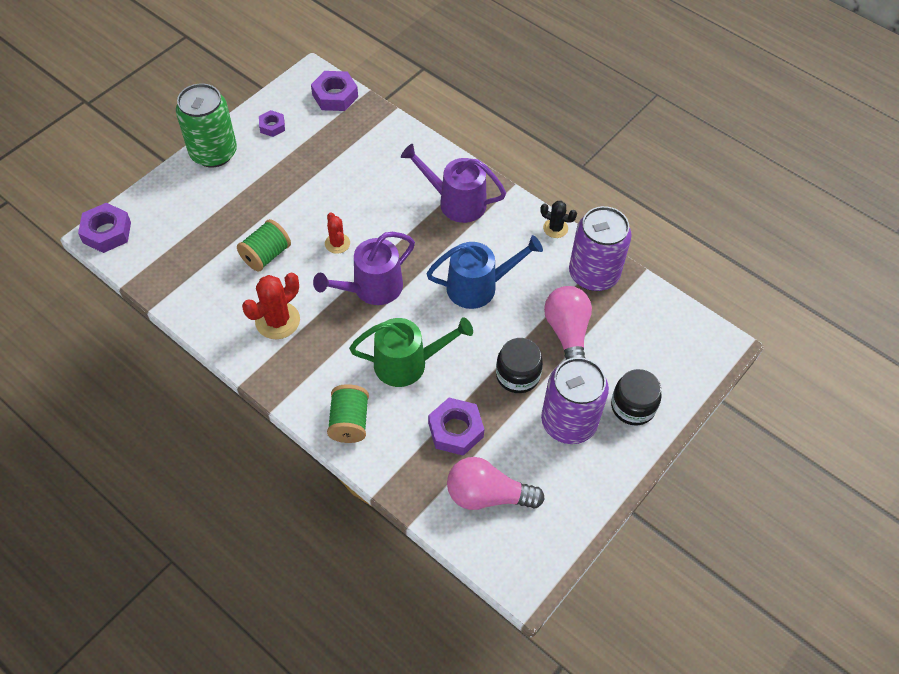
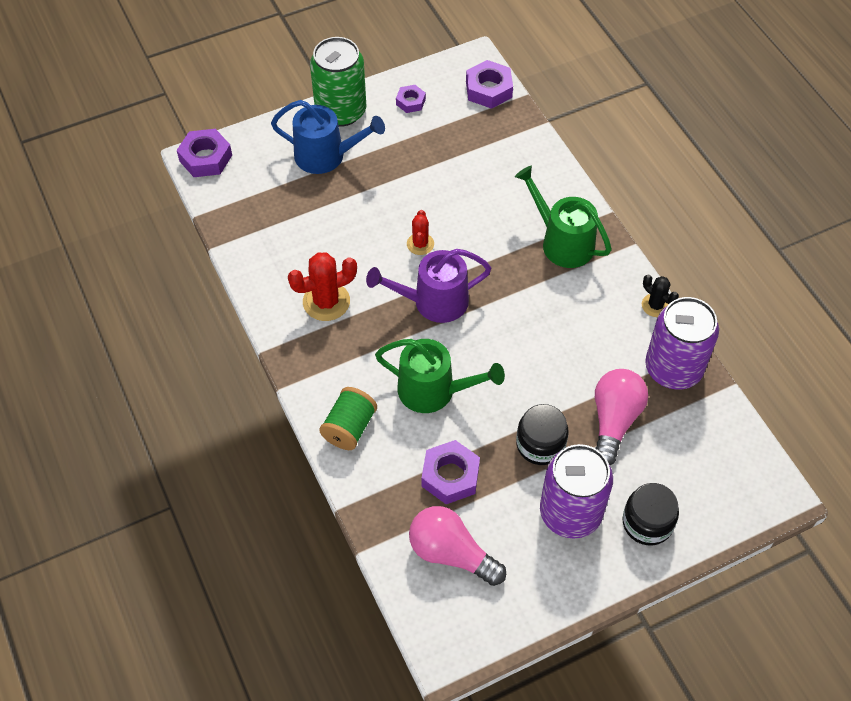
camera: 25 degrees right, 0 degrees up
(266, 255) = (345, 232): green spool -> none
(456, 202) = (562, 242): purple watering can -> green watering can
(478, 287) = (543, 338): blue watering can -> blue watering can (326, 156)

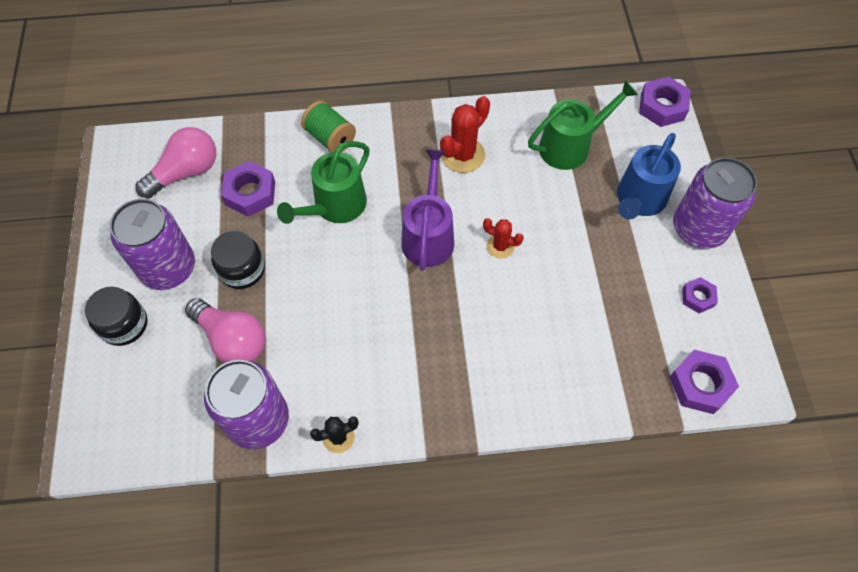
camera: 110 degrees right, 5 degrees up
(326, 302) = (463, 155): red cactus -> red cactus turned 45 degrees clockwise
(341, 111) = (698, 229): green can -> purple can
(562, 242) = (455, 377): green watering can -> green watering can (570, 146)

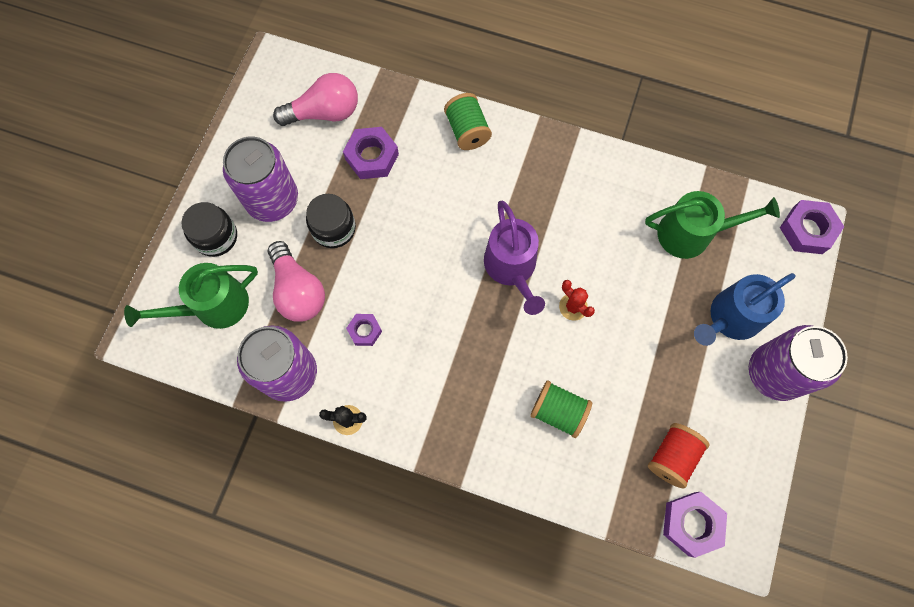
camera: 25 degrees right, 10 degrees up
(335, 206) = (441, 202): green watering can -> green watering can (214, 306)
(428, 236) = (512, 268): purple watering can -> purple watering can turned 135 degrees clockwise
(463, 155) = (582, 199): red cactus -> none
(533, 341) = (558, 411): none -> green spool
(653, 335) = (672, 457): none -> red spool
(698, 297) = (735, 440): purple nut -> purple nut (365, 331)

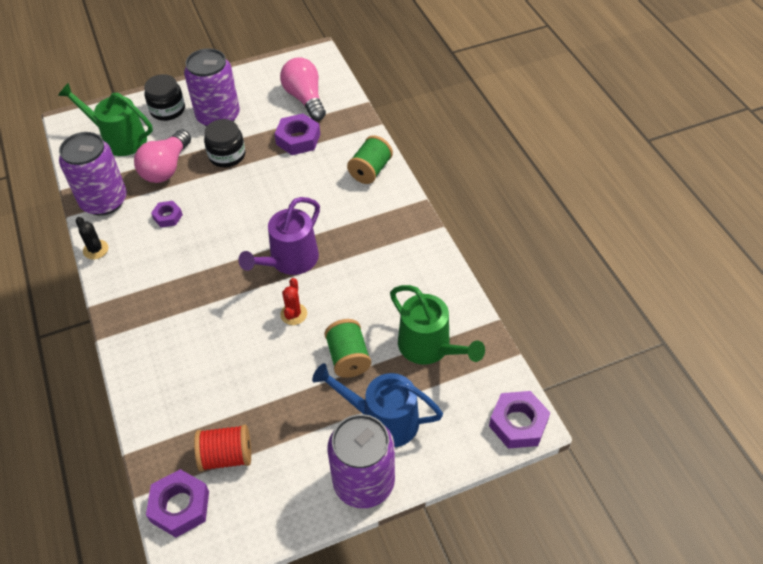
camera: 50 degrees right, 20 degrees down
(324, 113) = (305, 98): pink light bulb -> pink light bulb turned 150 degrees counterclockwise
(558, 411) = (201, 359): green spool -> green spool (348, 357)

